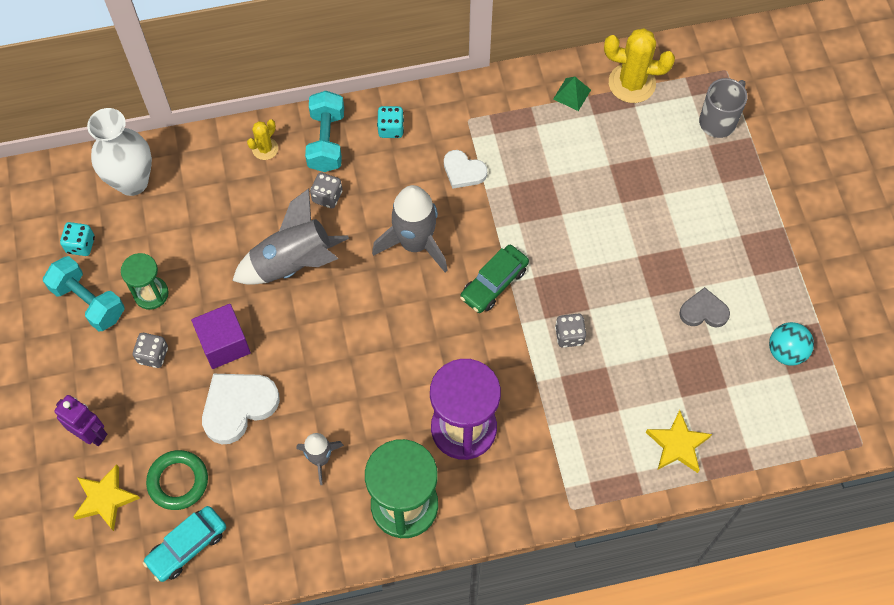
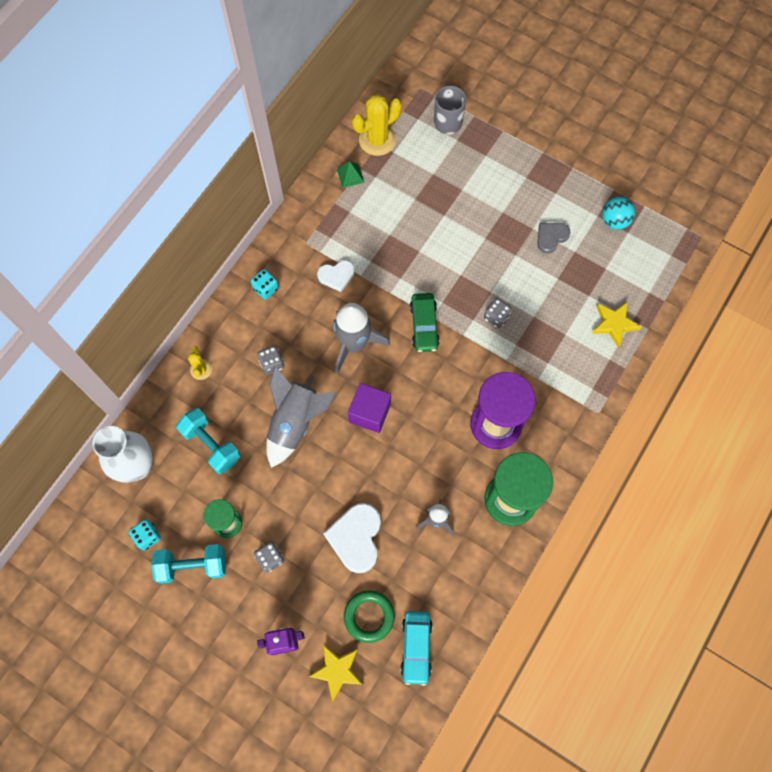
camera: 45 degrees left, 5 degrees up
(224, 344) = (306, 509): purple cube -> purple cube (370, 413)
(326, 141) = (234, 331): turquoise dumbbell -> turquoise dumbbell (211, 445)

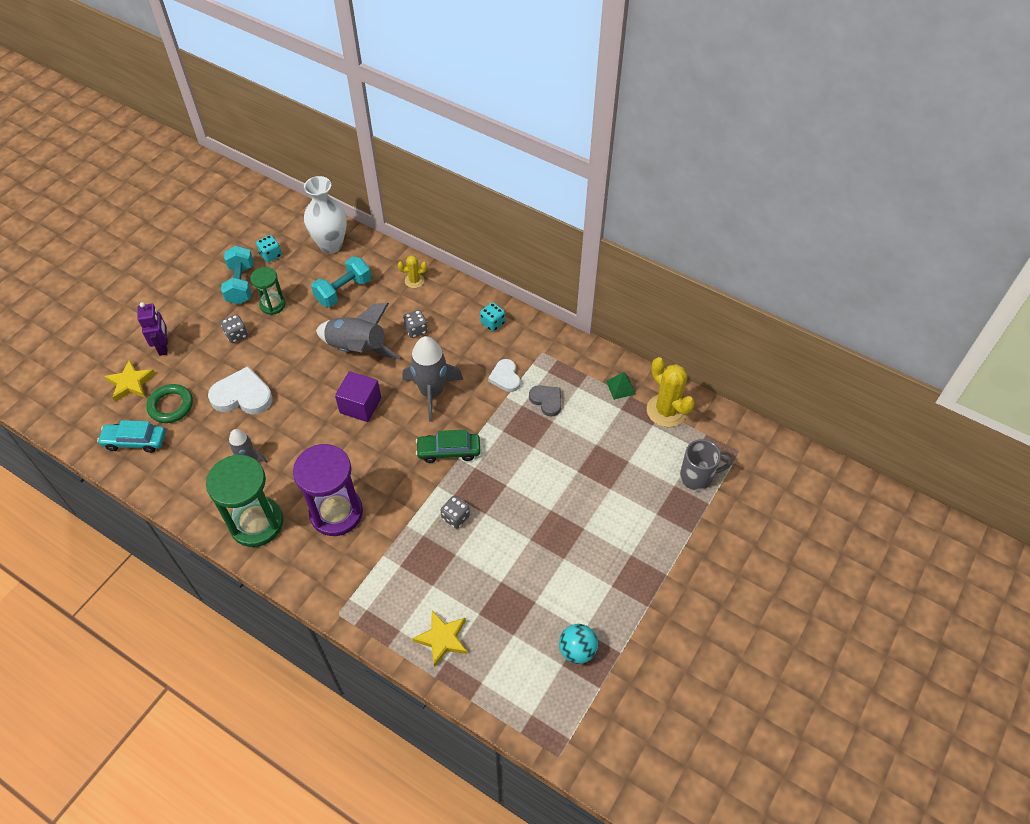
camera: 90 degrees right, 15 degrees down
(551, 237) = (553, 577): grey heart -> grey heart (547, 401)

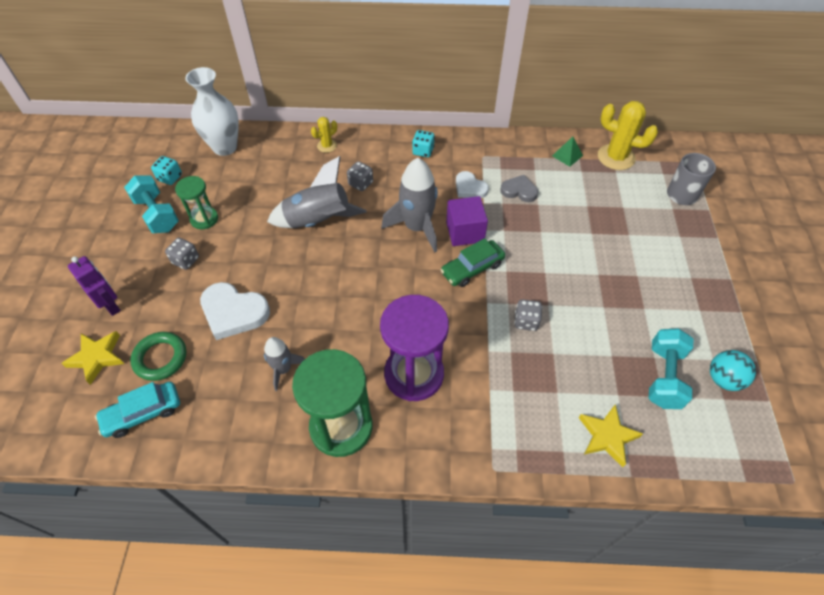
camera: 30 degrees left, 0 degrees up
(242, 395) = (233, 312): white heart -> white heart turned 135 degrees counterclockwise
(343, 291) = (267, 179): turquoise dumbbell -> turquoise dumbbell (664, 376)
(360, 405) = (360, 267): purple cube -> purple cube (465, 232)

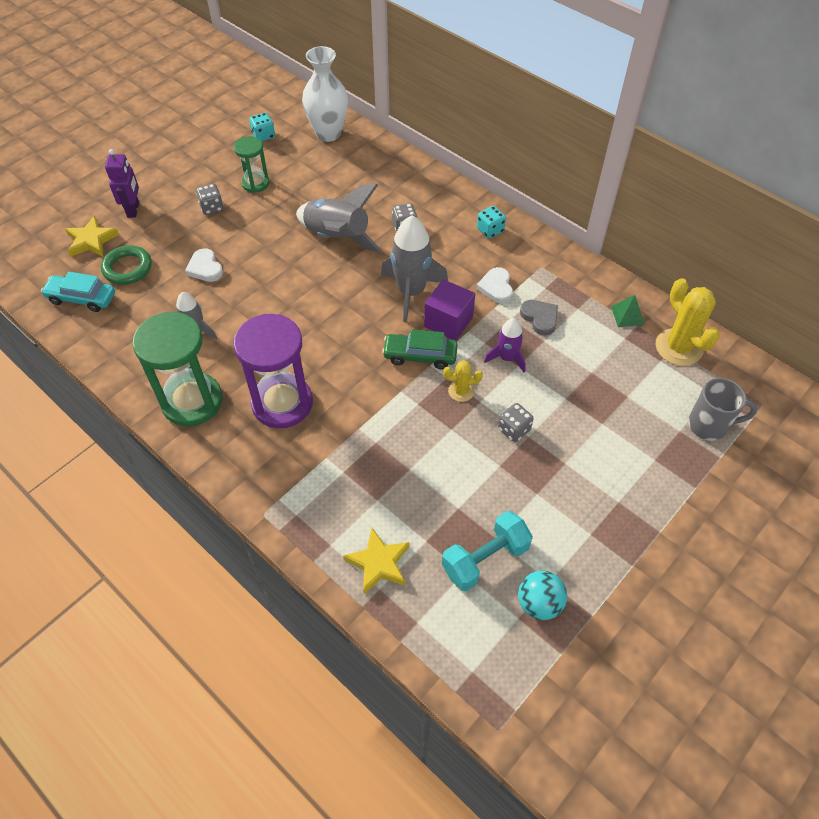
camera: 40 degrees right, 0 degrees up
(157, 214) = (227, 160): turquoise dumbbell -> none
(233, 312) = (205, 268): white heart -> white heart, size x0.61
(327, 146) = (411, 178): yellow cactus -> yellow cactus (461, 391)
(526, 321) = (416, 428): grey dice -> grey dice (514, 429)
(528, 231) = (507, 358): none -> purple rocket

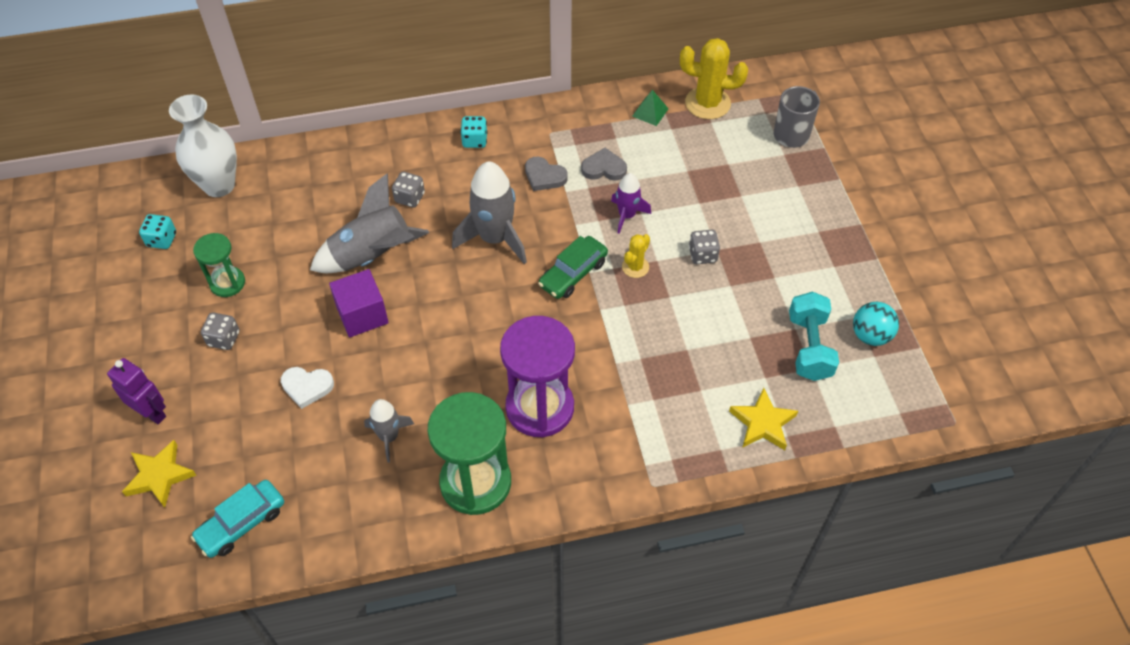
camera: 55 degrees left, 0 degrees up
(127, 268) = (238, 459): green ring -> none
(448, 322) = (553, 232): purple cube -> purple cube (362, 315)
(496, 287) = (544, 176): white heart -> grey heart

